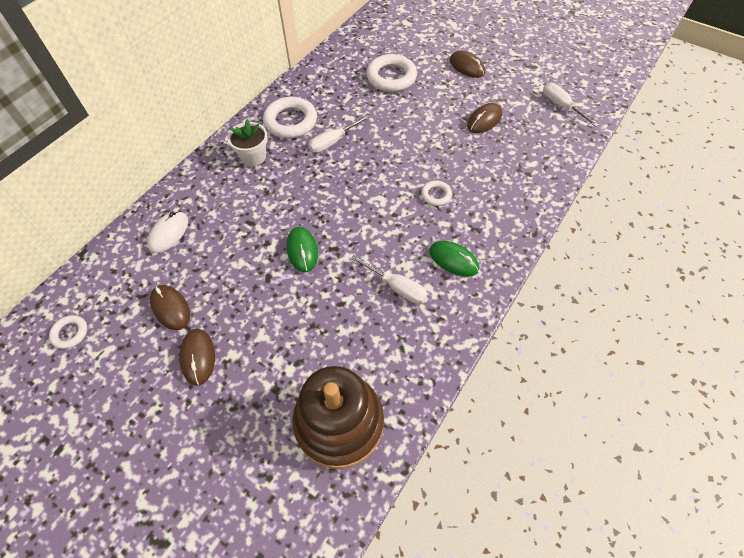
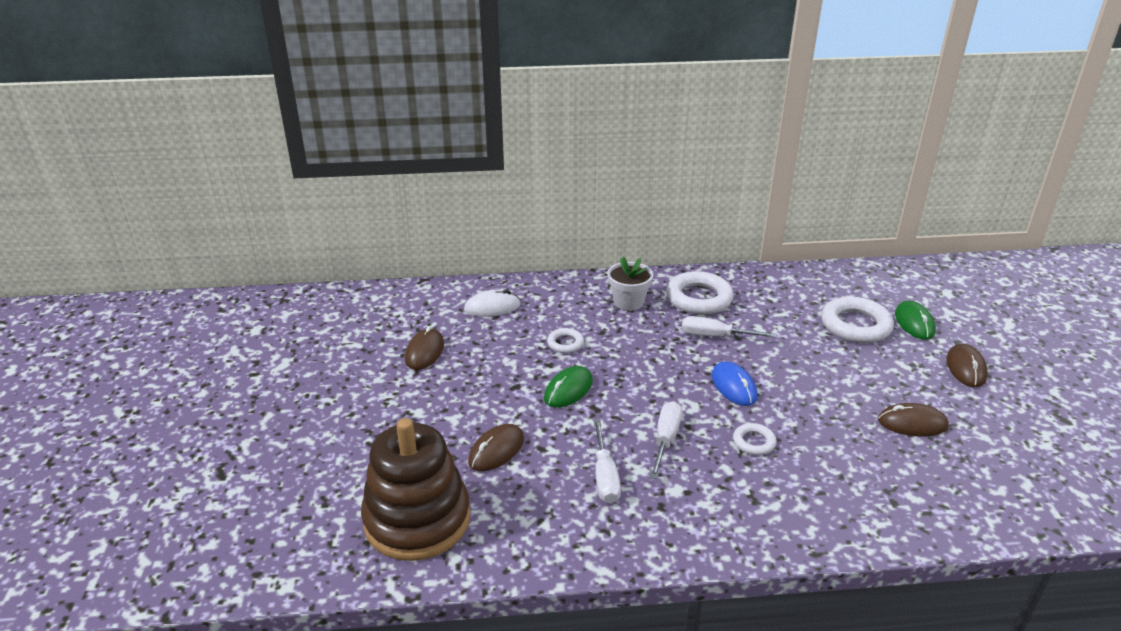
camera: 50 degrees right, 25 degrees down
(70, 333) = (351, 318): white ring -> white ring (565, 343)
(198, 357) = (396, 394): brown mouse -> brown mouse (496, 450)
(384, 168) = (733, 386): none -> blue mouse
(453, 260) = (690, 502): green mouse -> green mouse (914, 323)
(561, 106) = (1046, 478): white screwdriver -> white screwdriver (665, 439)

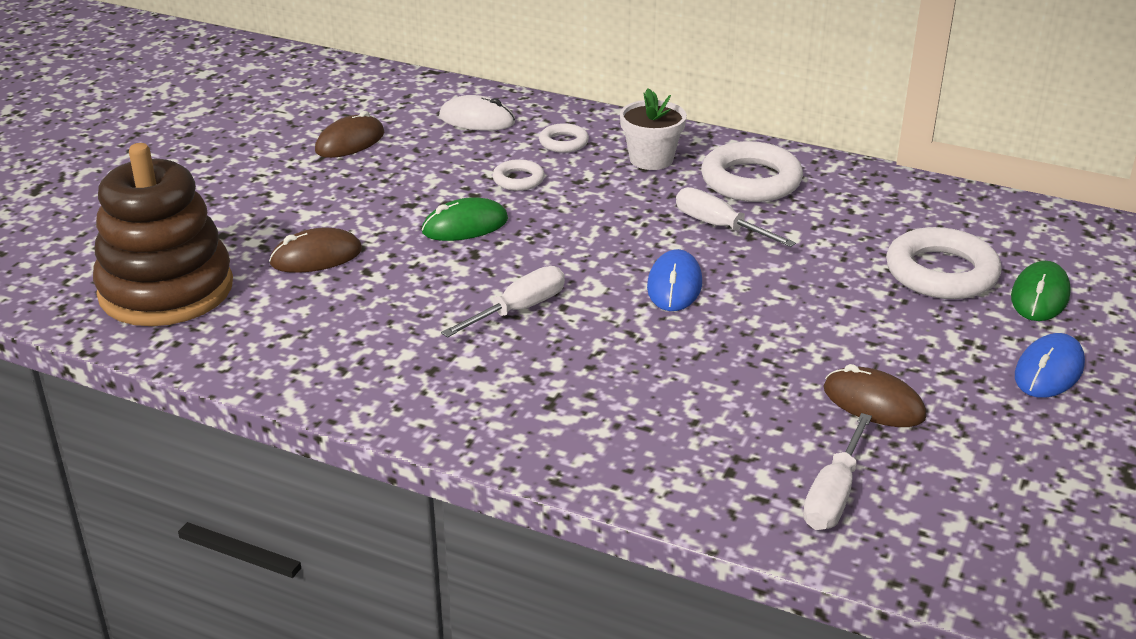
camera: 30 degrees right, 0 degrees up
(605, 476) = (403, 320): white screwdriver -> white screwdriver (833, 495)
(754, 442) = (625, 349): white ring -> white ring (563, 142)
(966, 368) = (1049, 371): brown mouse -> blue mouse

